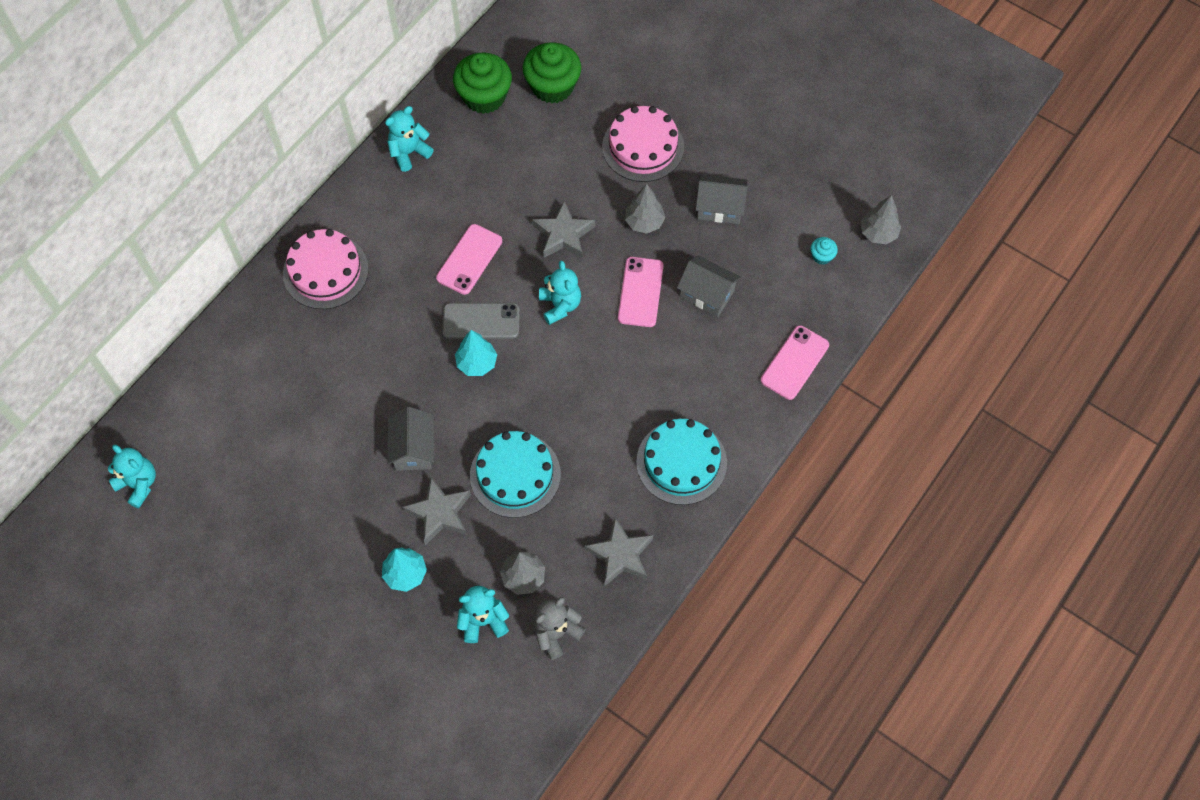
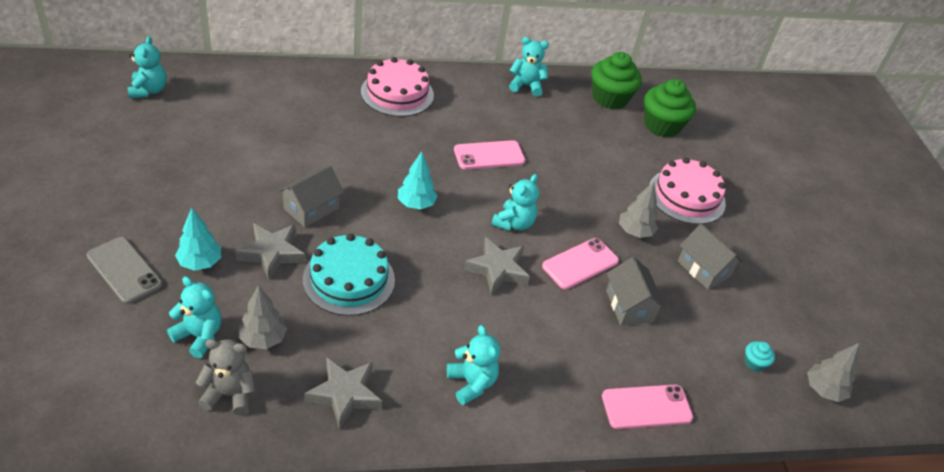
camera: 40 degrees right, 20 degrees down
(481, 321) = (451, 188): grey phone -> grey phone (124, 270)
(563, 235) = (568, 193): grey star -> grey star (497, 269)
(681, 462) = (471, 383): turquoise cake -> turquoise teddy bear

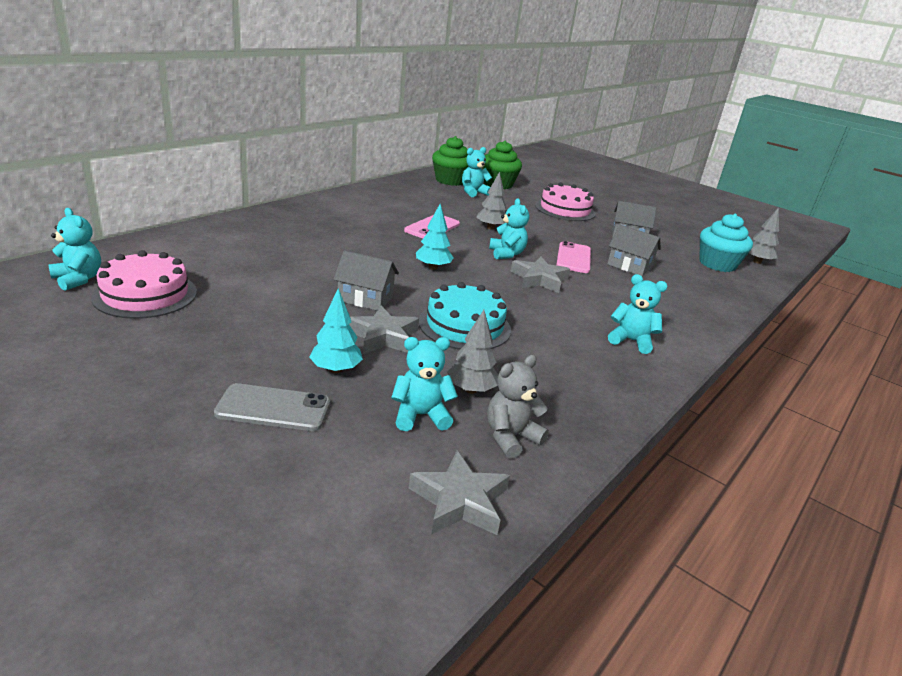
camera: 40 degrees left, 15 degrees down
(311, 208) = (365, 298): grey house -> grey house turned 75 degrees counterclockwise
(345, 394) = (580, 389): grey star -> grey star (460, 501)
(397, 93) = (314, 216): pink cake -> pink cake (145, 294)
(526, 86) = (393, 188): turquoise teddy bear -> turquoise teddy bear (473, 192)
(634, 232) = (571, 233): grey tree -> grey tree (490, 228)
(646, 407) = (718, 305): pink phone -> none
(754, 363) = (717, 264): turquoise cupcake -> turquoise cupcake, size x2.27

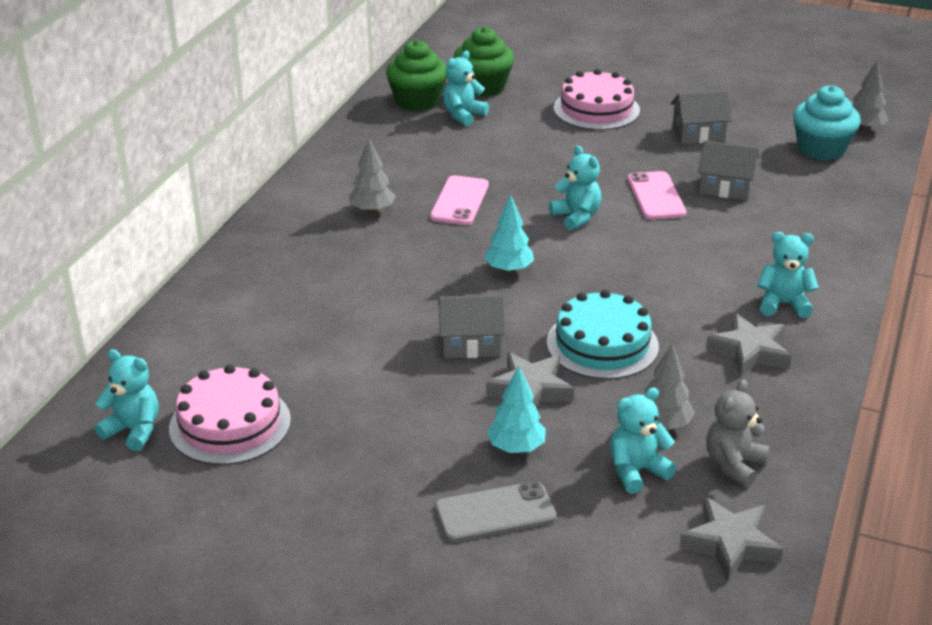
camera: 15 degrees left, 5 degrees up
(490, 228) = (528, 177): grey tree -> grey tree (372, 210)
(539, 279) = (638, 246): grey star -> grey star (750, 351)

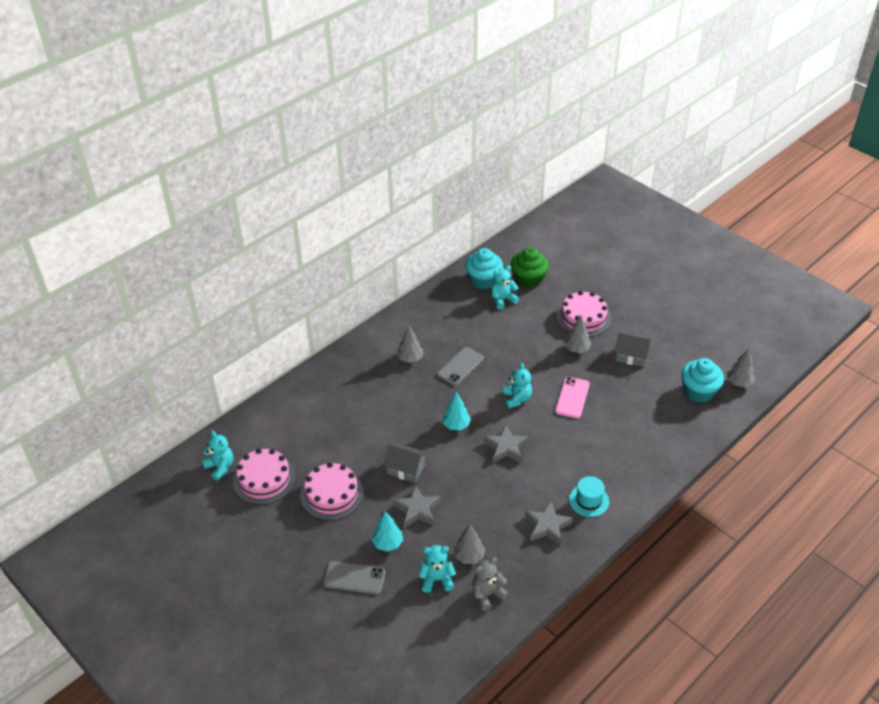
camera: 25 degrees right, 10 degrees up
(368, 410) = (332, 494): none -> pink cake
(417, 101) = (483, 280): green cupcake -> turquoise cupcake
(459, 201) = (460, 366): pink phone -> grey phone
(602, 344) = (472, 493): turquoise cake -> none
(616, 143) = (577, 349): none -> grey tree
(725, 187) = (617, 404): grey house -> none
(730, 544) = (453, 639): grey star -> grey star (506, 448)
(783, 304) = (589, 500): turquoise teddy bear -> turquoise hat

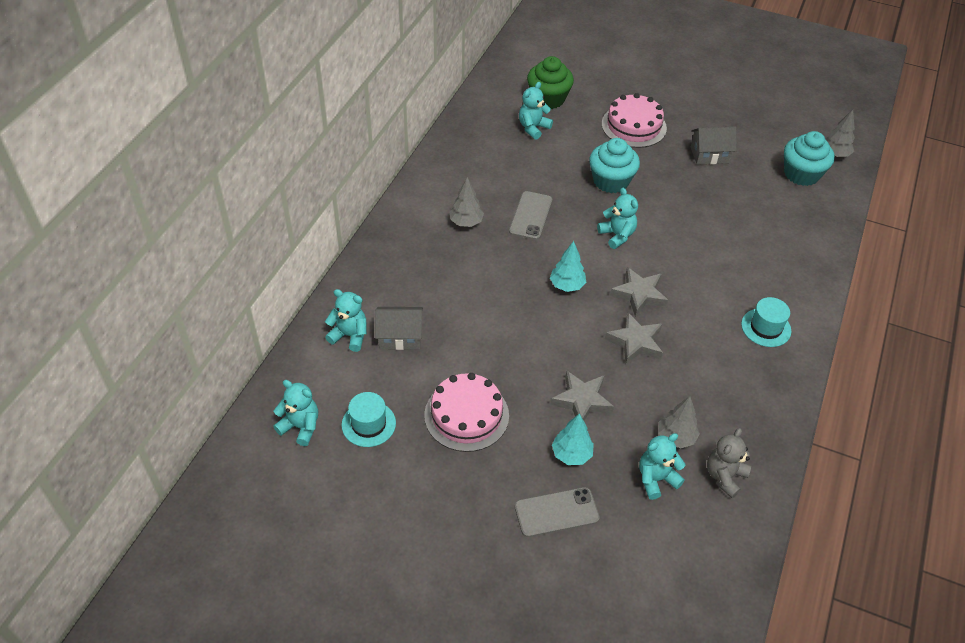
camera: 25 degrees left, 5 degrees up
(264, 479) = (368, 424): pink cake -> turquoise hat
(284, 416) = (349, 335): none -> turquoise teddy bear
(406, 469) = (539, 356): grey house -> grey house (400, 336)
(483, 280) = (498, 111): turquoise cupcake -> turquoise cupcake (611, 181)
(547, 526) = (740, 371): grey star -> grey star (635, 342)
(572, 398) = (676, 217): pink phone -> none
(577, 349) = (648, 162): grey tree -> none

